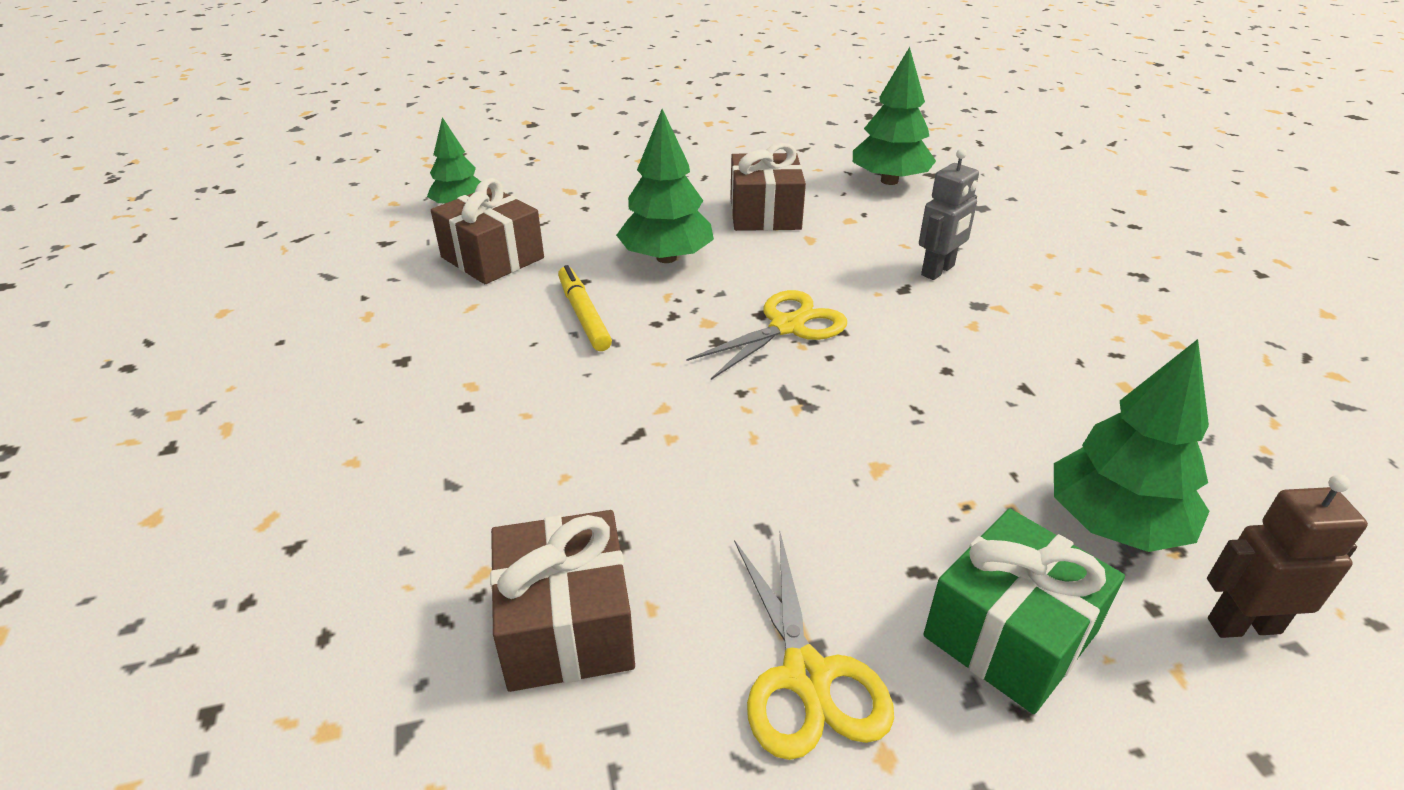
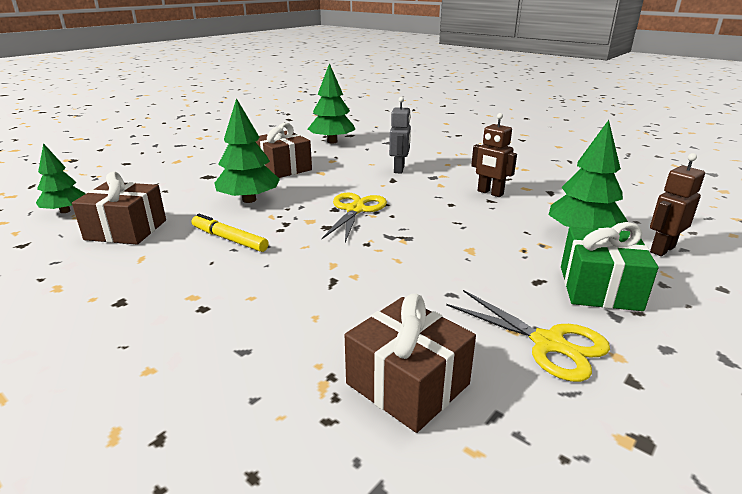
camera: 35 degrees left, 10 degrees down
(1043, 372) = (490, 193): none -> brown robot

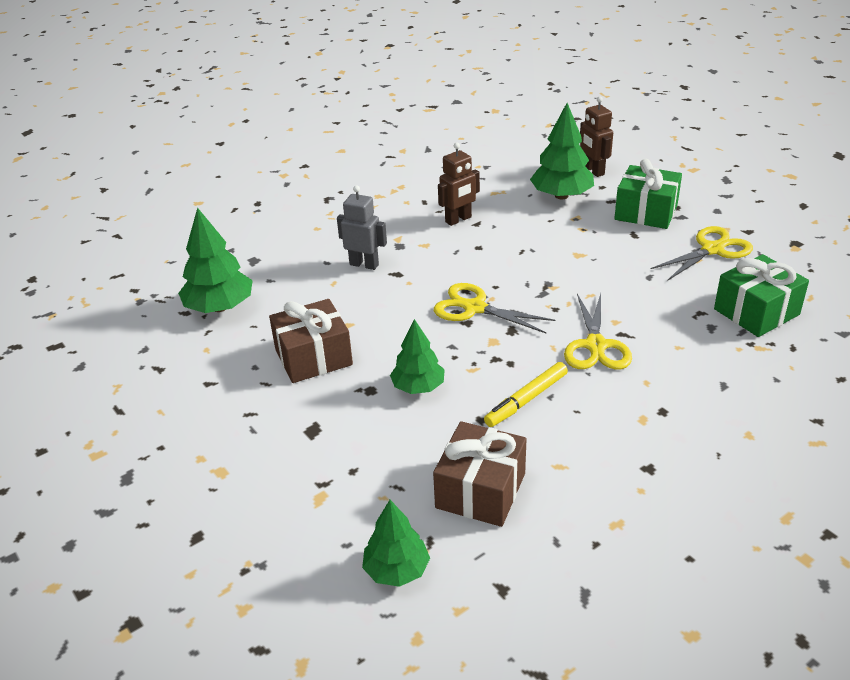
camera: 75 degrees left, 10 degrees up
(249, 200) = (418, 387): green tree -> green tree, size x0.66
(309, 266) = (596, 346): none -> yellow scissors
(407, 384) = (756, 312): brown gift -> green gift

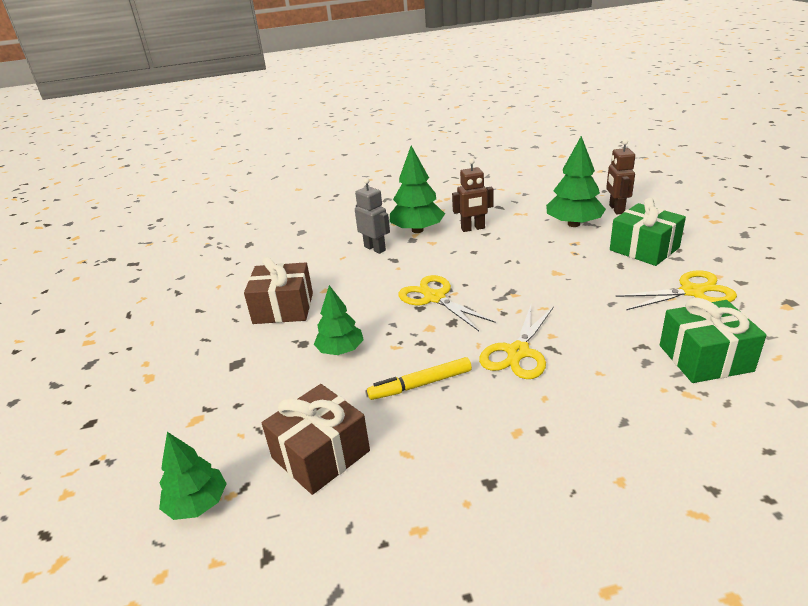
camera: 25 degrees right, 5 degrees down
(219, 307) = (252, 259): green tree -> green tree (417, 230)

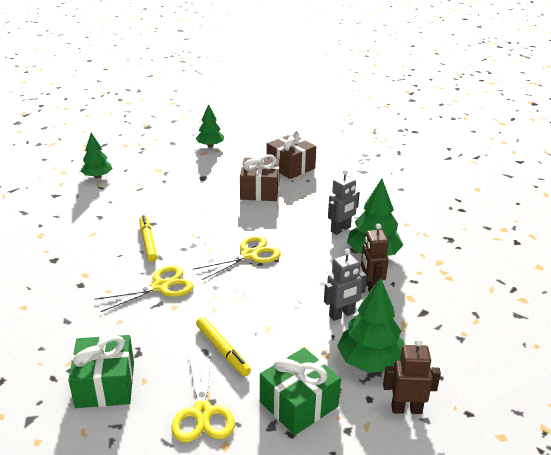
camera: 90 degrees right, 0 degrees up
(320, 454) = (109, 207): brown gift -> brown gift (290, 167)
(340, 350) = (199, 213): green tree -> green tree (210, 145)
(518, 239) = (342, 315): none -> grey robot
(518, 352) = (161, 286): yellow scissors -> yellow scissors turned 120 degrees clockwise
(604, 293) = (222, 350): none -> yellow marker

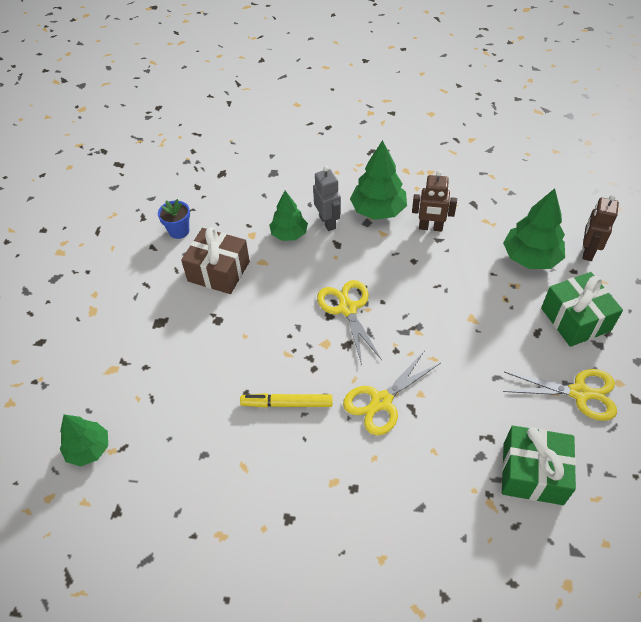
camera: 70 degrees left, 20 degrees up
(161, 286) = (381, 401): yellow scissors -> yellow scissors turned 120 degrees counterclockwise
(210, 145) = (76, 299): green tree -> green tree (289, 234)
(222, 350) = (498, 362): yellow marker -> none
(290, 167) = (179, 231): brown gift -> blue flower pot
(342, 315) = (465, 259): grey robot -> none

